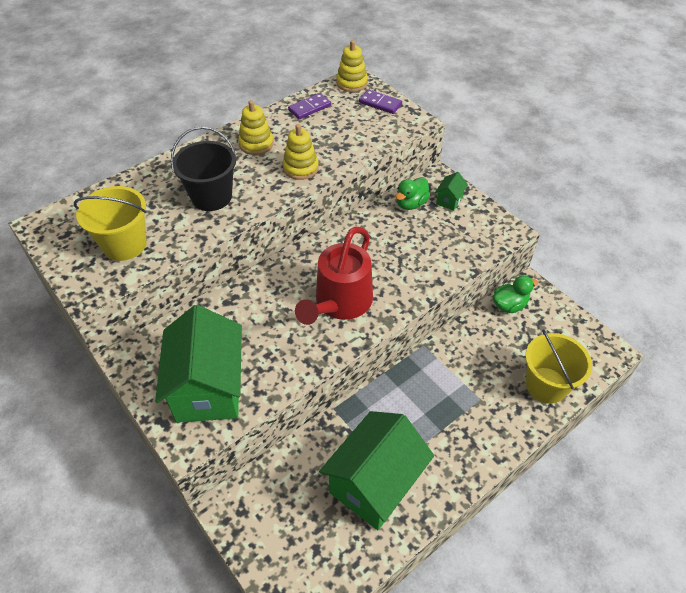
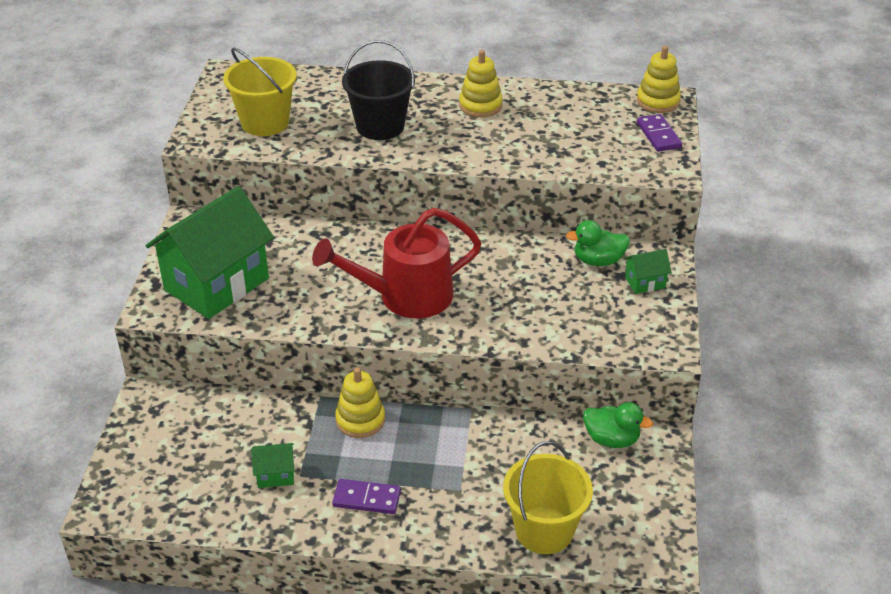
camera: 45 degrees right, 10 degrees down
(300, 168) = (491, 147): yellow stacking toy -> yellow stacking toy (360, 420)
(309, 108) = (578, 102): purple domino -> purple domino (366, 499)
(375, 484) = (275, 475): green house -> green house, size x0.41

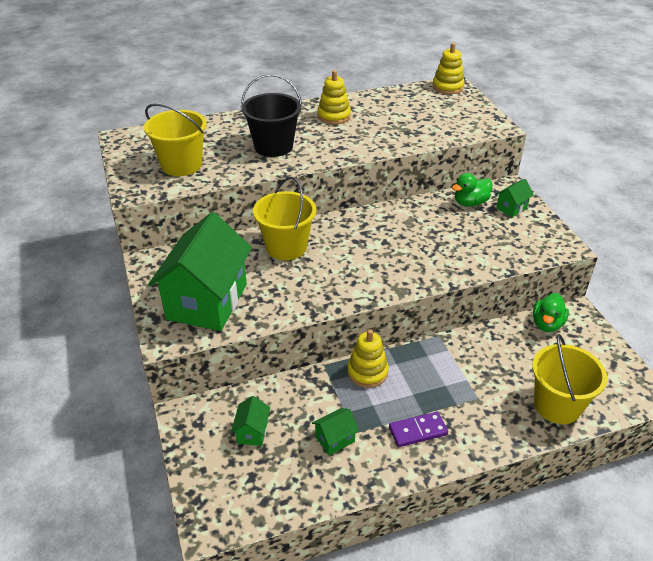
camera: 25 degrees left, 0 degrees up
(200, 437) = (252, 432): none -> green house
(341, 250) = (286, 247): none -> yellow bucket
(405, 296) = (360, 266): red watering can -> none
(611, 439) = (547, 324): green duck -> green duck turned 120 degrees clockwise
(658, 135) = (467, 107): purple domino -> none

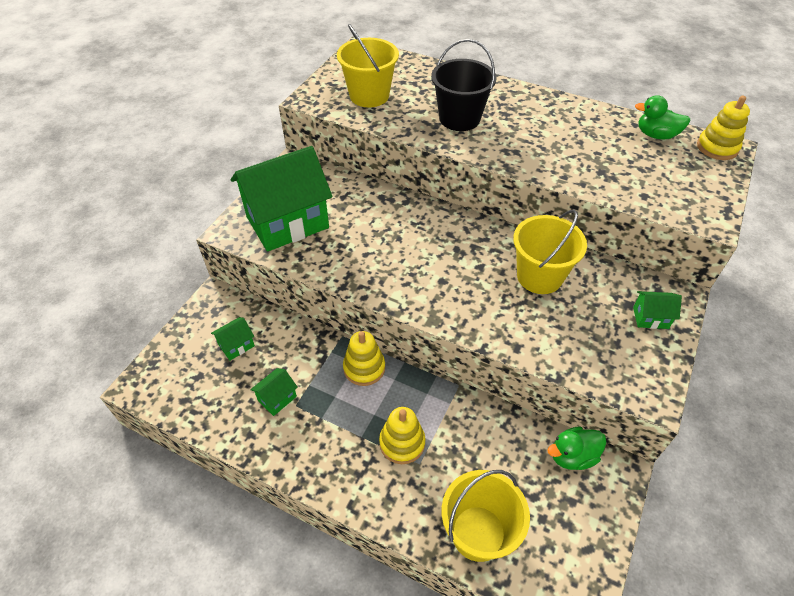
camera: 45 degrees right, 10 degrees up
(286, 247) = (396, 217): yellow bucket -> yellow bucket (539, 276)
(334, 116) = (552, 118): yellow stacking toy -> yellow stacking toy (402, 443)
(335, 439) = (277, 398): green house -> green house turned 60 degrees counterclockwise
(418, 431) = (339, 446): purple domino -> none
(470, 203) = (613, 284): green duck -> green duck (656, 135)

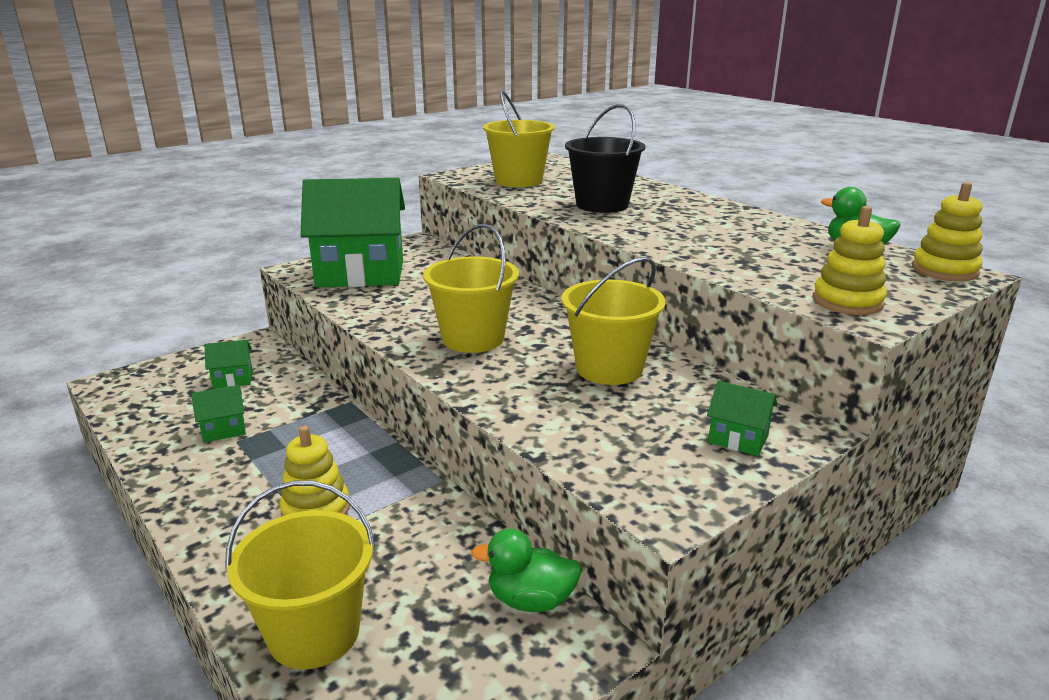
camera: 25 degrees right, 25 degrees down
(364, 368) = (345, 433): yellow stacking toy -> yellow stacking toy (847, 302)
(432, 275) = (473, 338): none -> yellow bucket

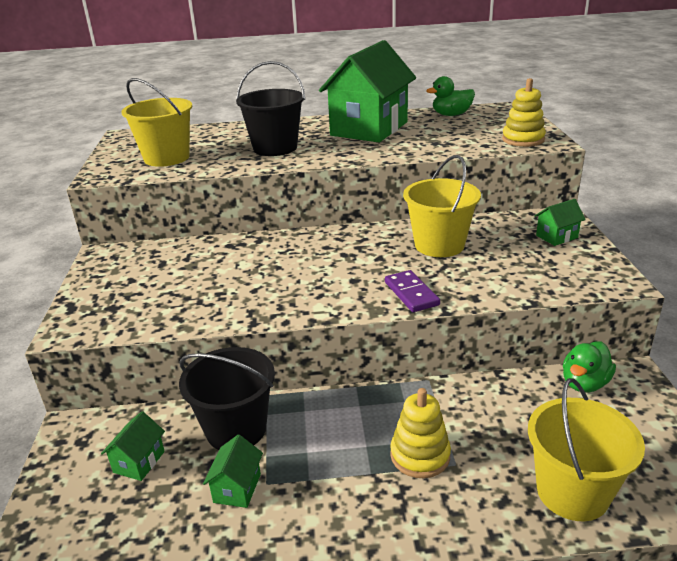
camera: 55 degrees left, 5 degrees up
(294, 404) = (236, 429): none -> black bucket
(360, 274) = (138, 298): green house -> green house (369, 129)
(473, 338) = (340, 279): yellow bucket -> none
(483, 380) = (411, 293): none -> purple domino
(944, 270) = (503, 109): yellow stacking toy -> none

